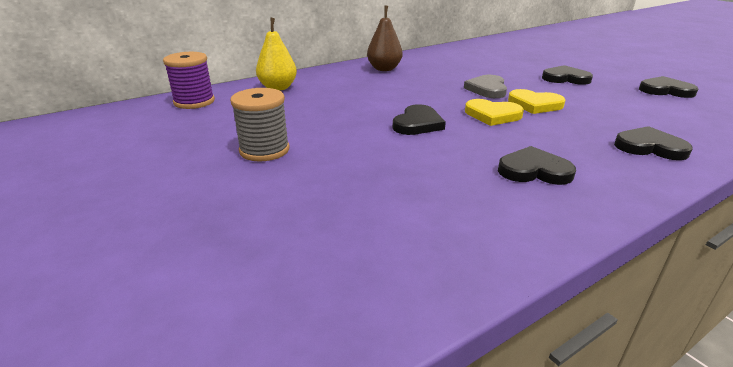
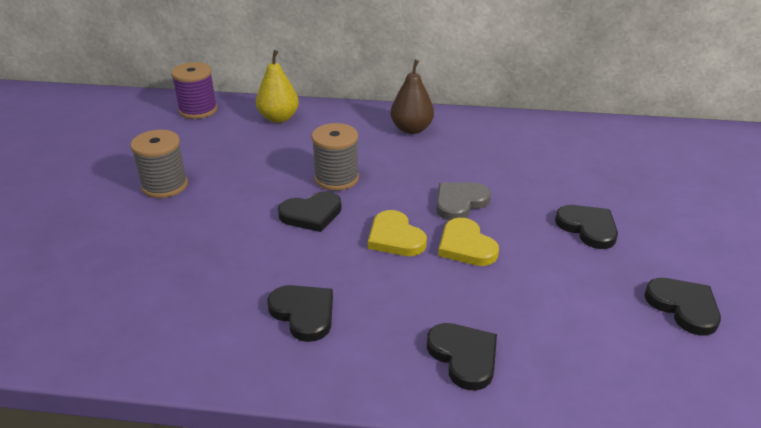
camera: 40 degrees right, 5 degrees up
(392, 102) = (336, 178): none -> grey spool

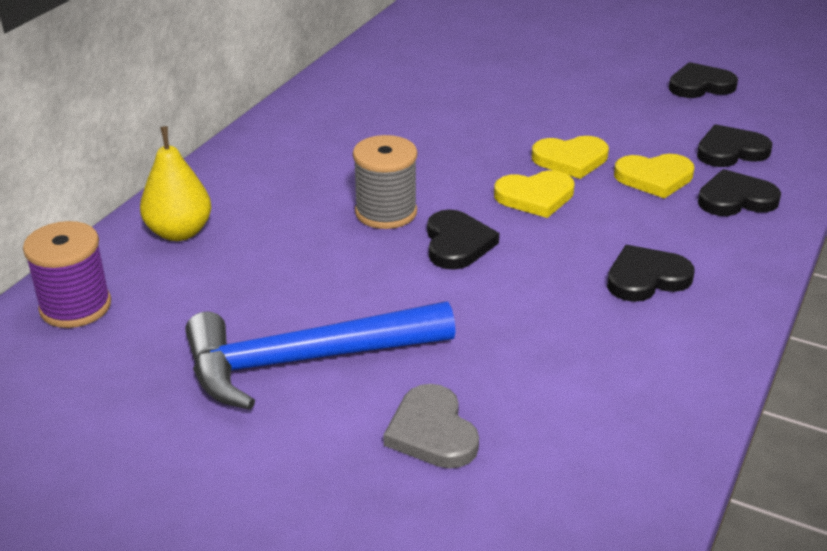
camera: 70 degrees left, 0 degrees up
(165, 186) = (304, 361): grey spool -> blue hammer
(411, 129) = (304, 138): brown pear -> none
(460, 203) = (490, 145): grey heart -> grey heart (432, 432)
(468, 298) = (654, 178): none -> yellow heart
(588, 228) = (572, 92): black heart -> black heart (730, 151)

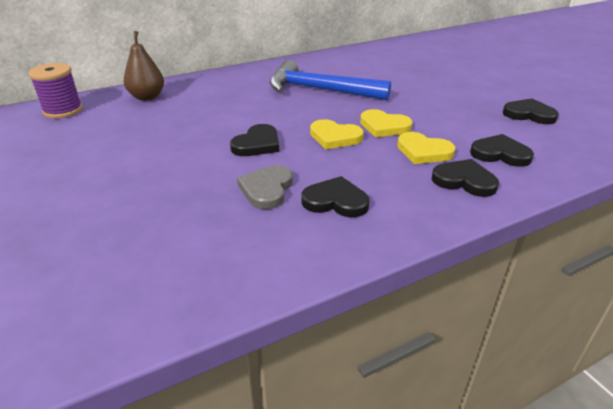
camera: 35 degrees right, 0 degrees up
(179, 232) = (147, 97): yellow pear -> brown pear
(304, 361) = (102, 167): blue hammer -> blue hammer (319, 90)
(386, 212) = (246, 118): grey spool -> none
(432, 432) = (96, 226): grey heart -> grey heart (267, 189)

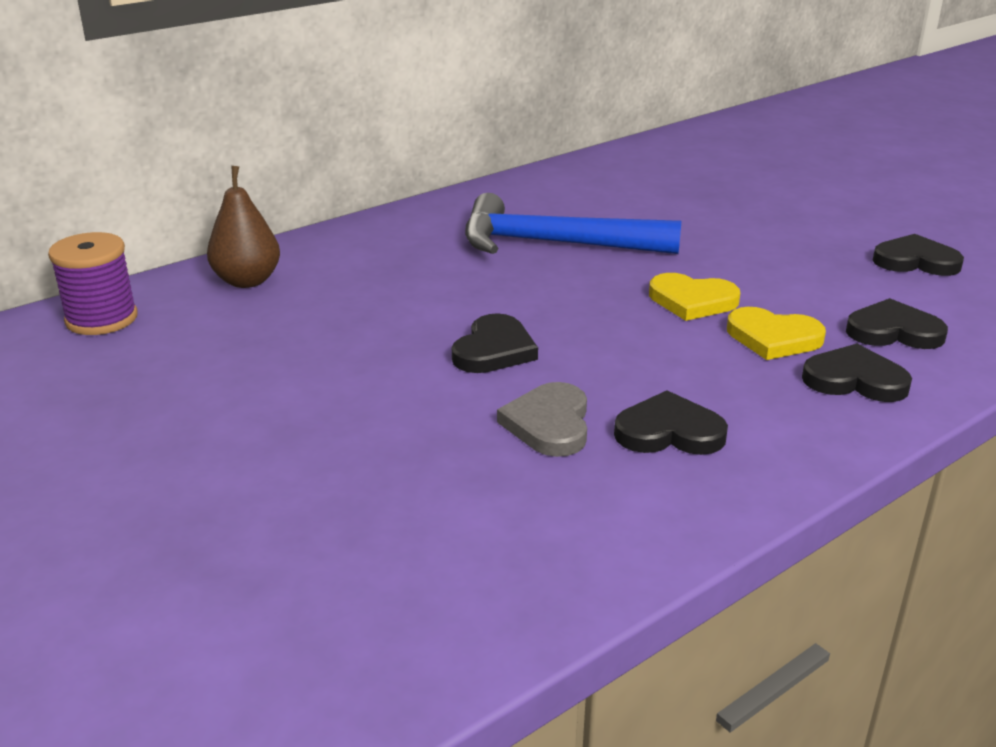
camera: 10 degrees left, 5 degrees down
(334, 137) = (619, 326): yellow heart -> none

